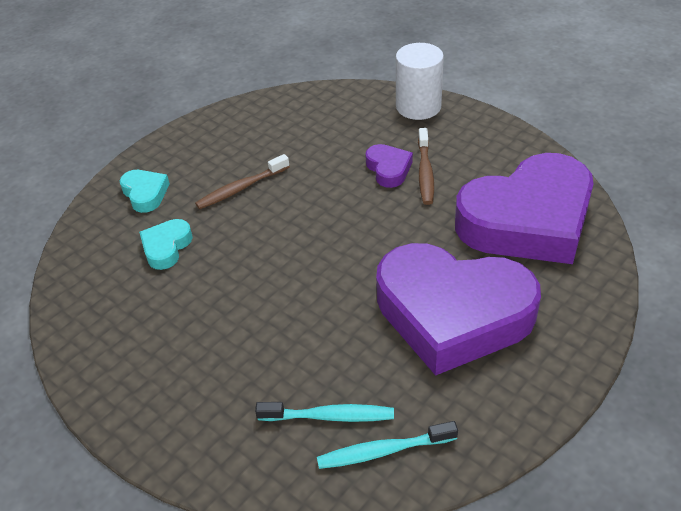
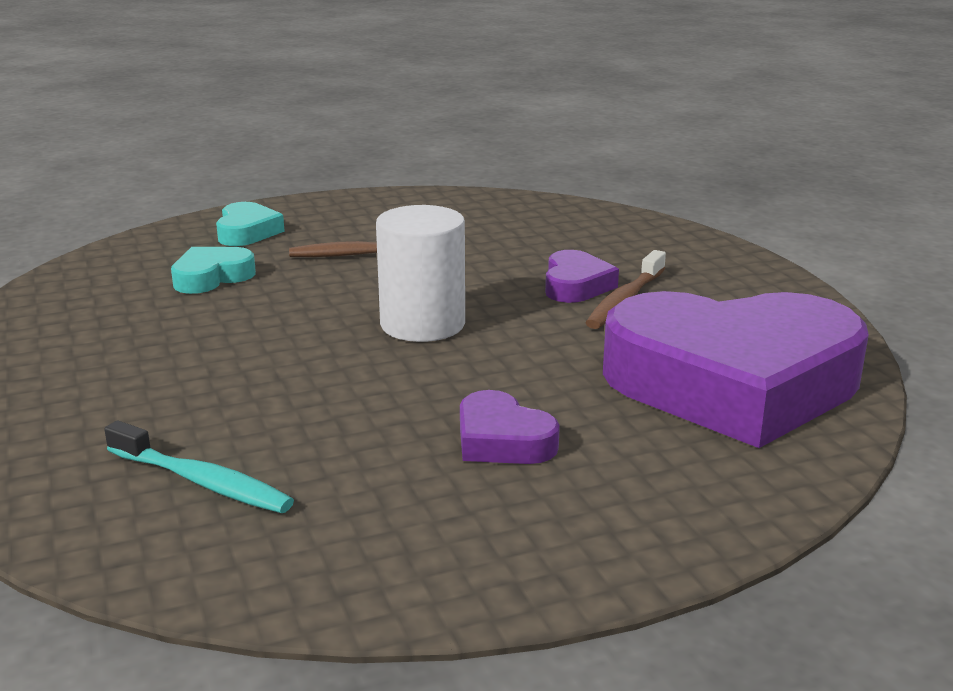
camera: 25 degrees right, 20 degrees down
(382, 451) = (226, 542): turquoise toothbrush -> none
(418, 106) = (685, 243): white cylinder -> white cylinder (422, 324)
(452, 313) = (502, 440): purple heart -> purple heart, size x0.41

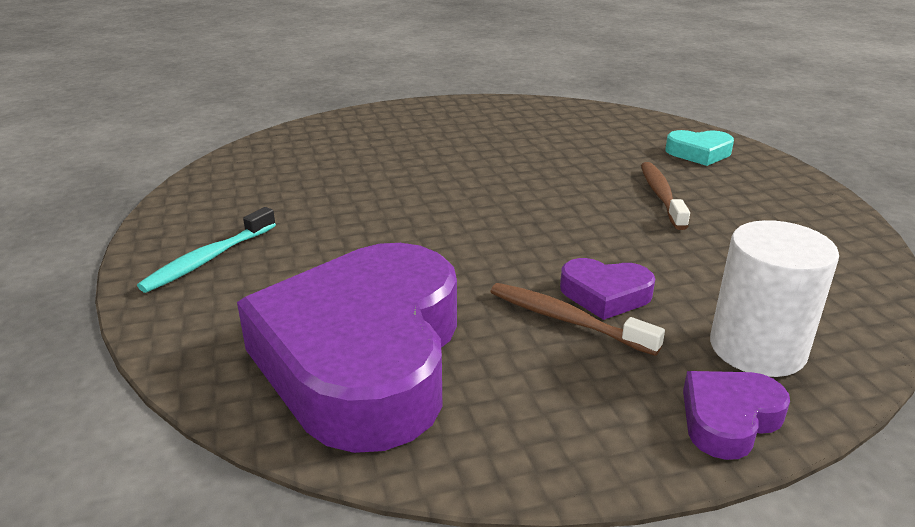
camera: 95 degrees right, 5 degrees up
(202, 482) = (313, 158): turquoise toothbrush -> turquoise toothbrush (208, 259)
(212, 277) = (598, 146): turquoise heart -> none
(422, 324) = (511, 217): white cylinder -> white cylinder (757, 348)
(502, 440) = (315, 240): purple heart -> purple heart (729, 419)

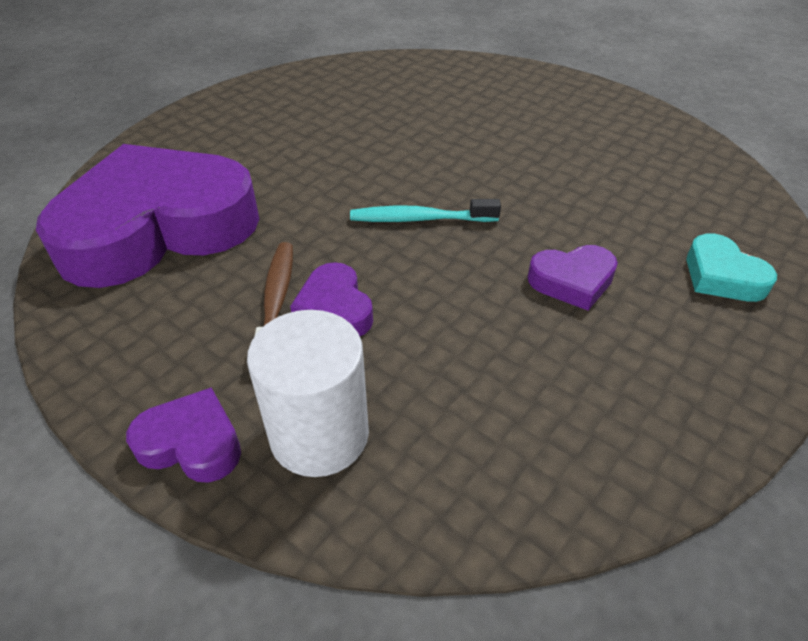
camera: 55 degrees right, 15 degrees up
(208, 259) = (227, 120): turquoise toothbrush -> turquoise toothbrush (419, 219)
(661, 195) = (572, 281): brown toothbrush -> purple heart

